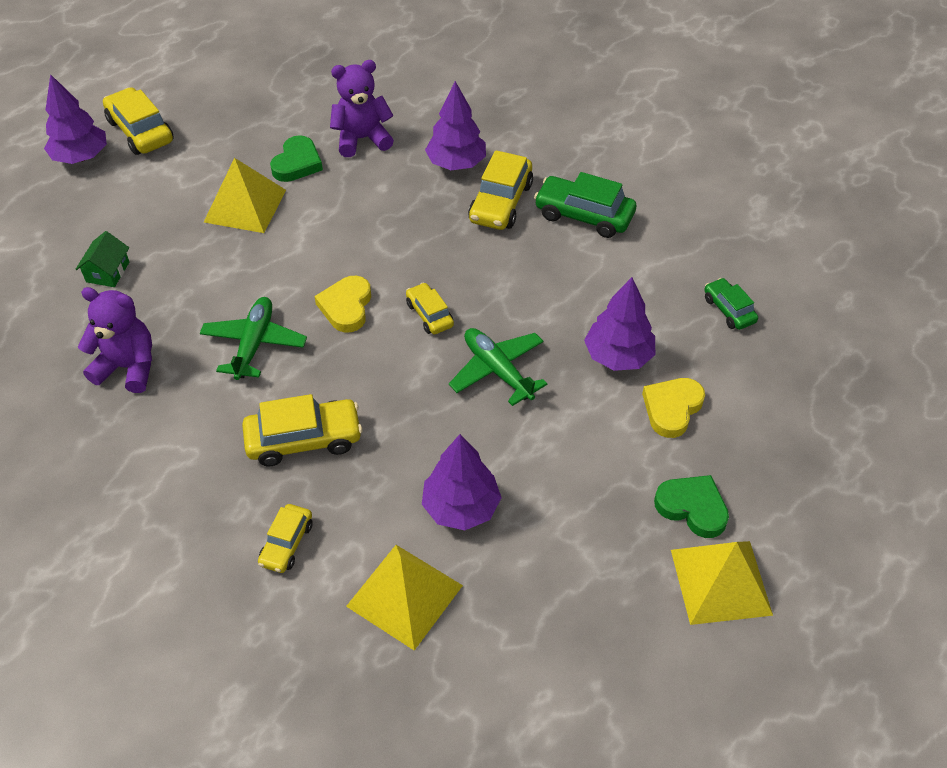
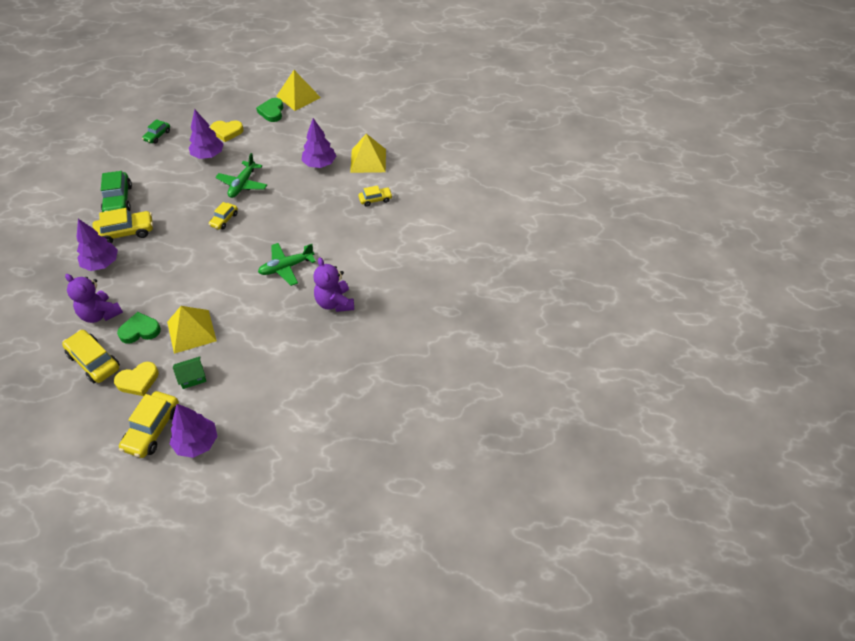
camera: 125 degrees left, 0 degrees up
(108, 272) = (282, 356): green house -> green house (192, 377)
(304, 439) = (325, 221): yellow car -> yellow car (94, 361)
(346, 307) = (239, 249): yellow heart -> yellow heart (138, 381)

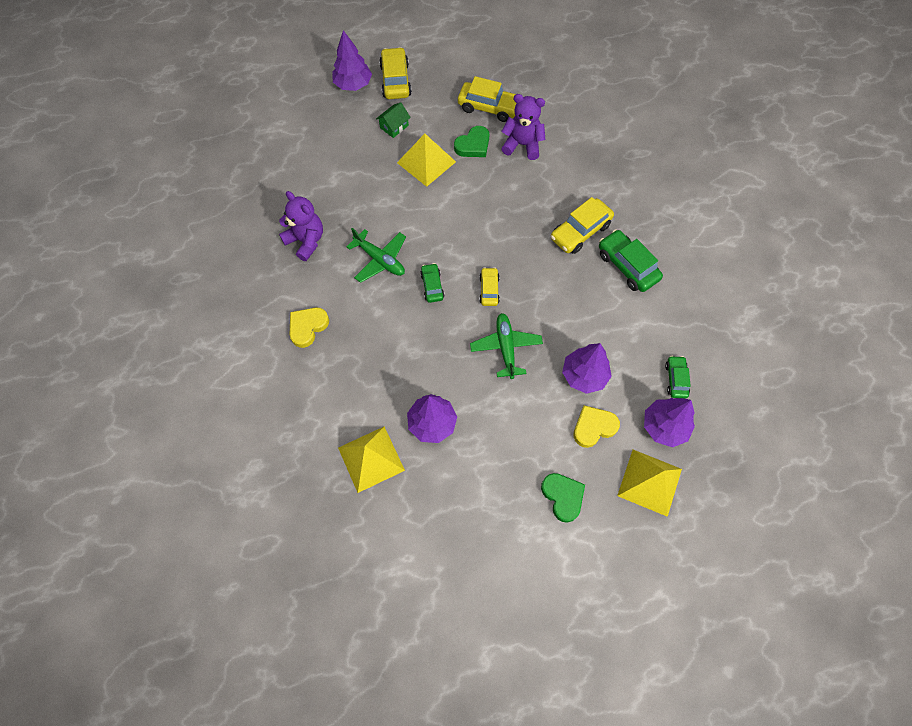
camera: 155 degrees right, 15 degrees up
(101, 264) = (570, 190): purple tree -> purple tree (664, 426)
(138, 381) = (438, 107): yellow heart -> yellow heart (308, 327)
(261, 236) = (432, 286): none -> green car
(286, 267) = (380, 260): green plane -> green plane turned 90 degrees clockwise
(298, 96) = (548, 550): yellow pyramid -> yellow pyramid (649, 482)
(375, 199) = (328, 394): yellow car -> none

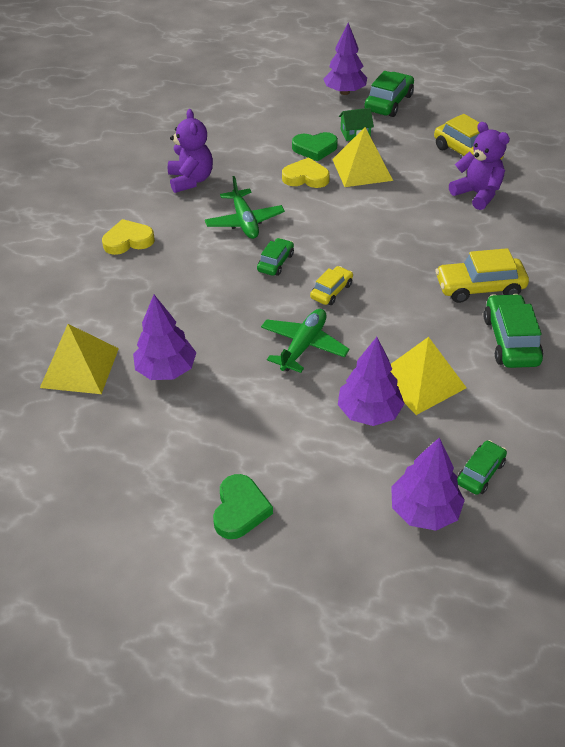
camera: 35 degrees right, 20 degrees down
(395, 80) = (388, 103): yellow car -> green car
(473, 145) = (423, 175): green heart -> green heart (315, 149)
(593, 427) = (336, 465): yellow heart -> yellow heart (306, 177)
(649, 482) = (356, 555): yellow pyramid -> yellow pyramid (421, 381)

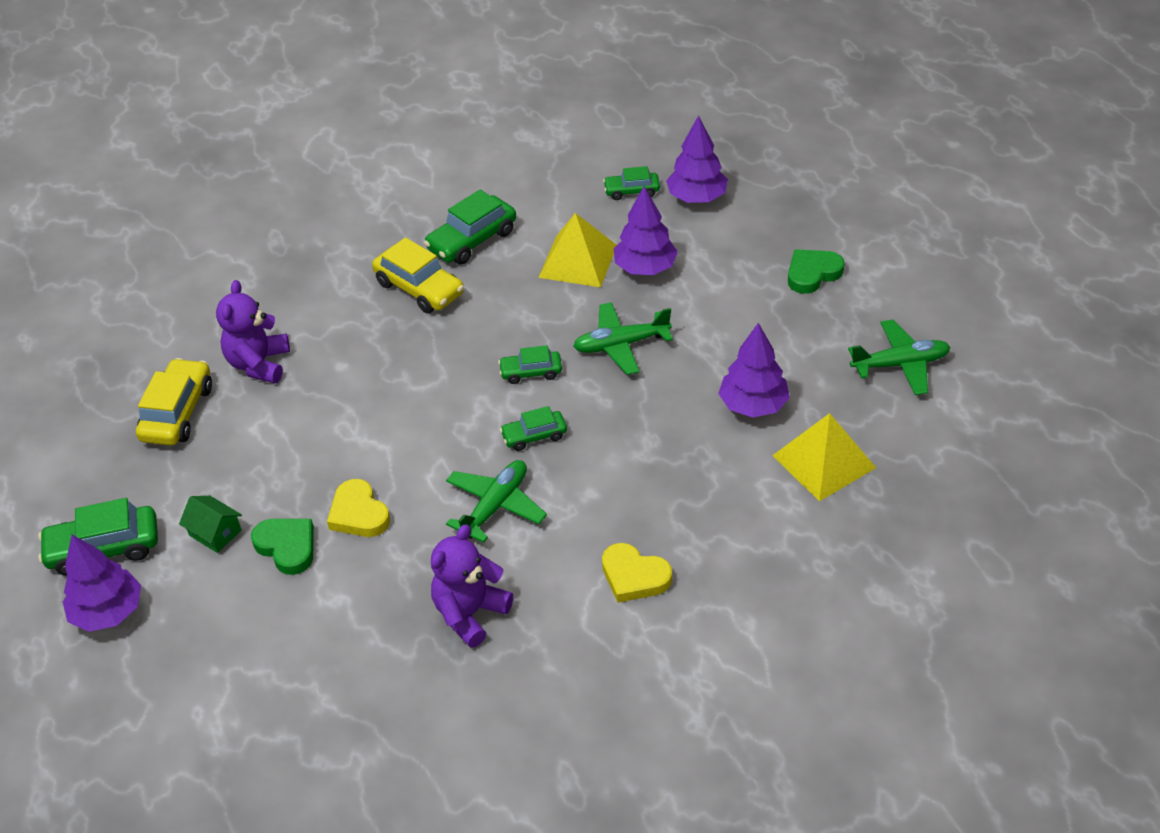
camera: 130 degrees left, 0 degrees up
(88, 478) = (900, 364): none -> green plane
(331, 291) = (531, 372): yellow car -> green car
(362, 169) = (295, 477): yellow pyramid -> none

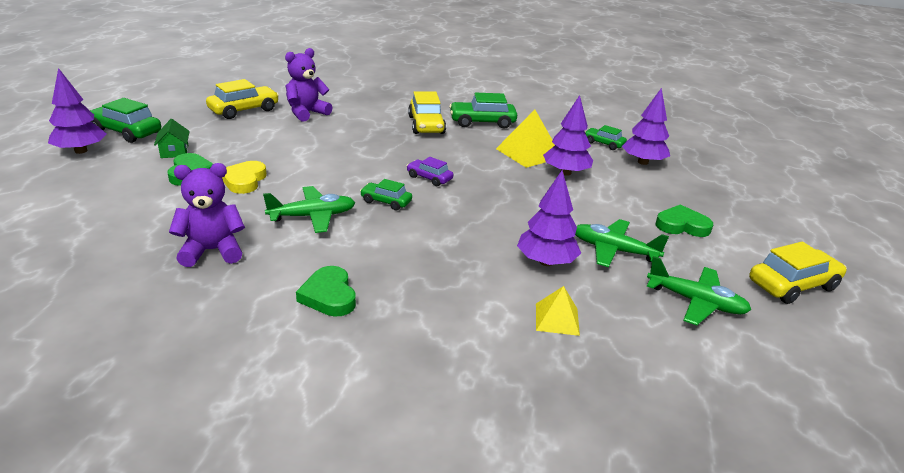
camera: 35 degrees right, 15 degrees down
(531, 372) = (429, 178): green car -> purple car
(621, 345) = (500, 193): green plane -> green plane (614, 250)
(634, 576) = (329, 296): yellow heart -> green heart
(824, 461) = (557, 319): yellow pyramid -> yellow pyramid, size x0.59
(949, 290) = (792, 285): none -> yellow car

